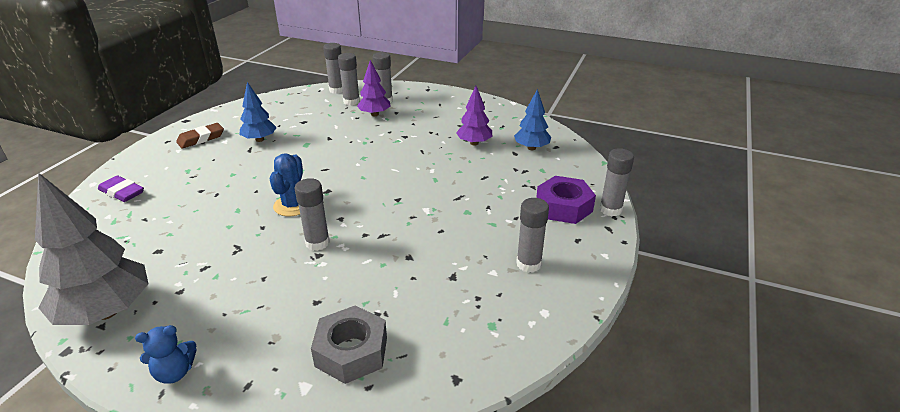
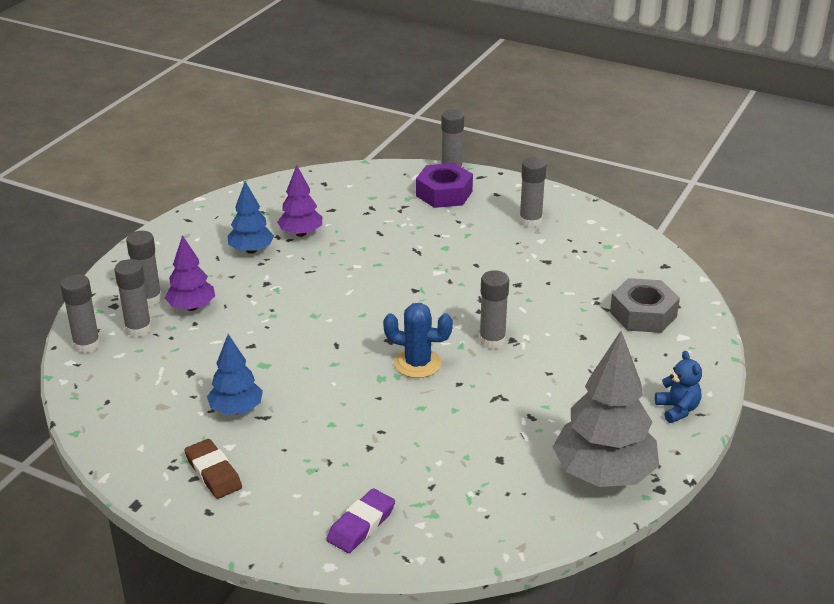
camera: 85 degrees left, 0 degrees up
(531, 148) = (323, 198): blue tree -> blue tree (251, 250)

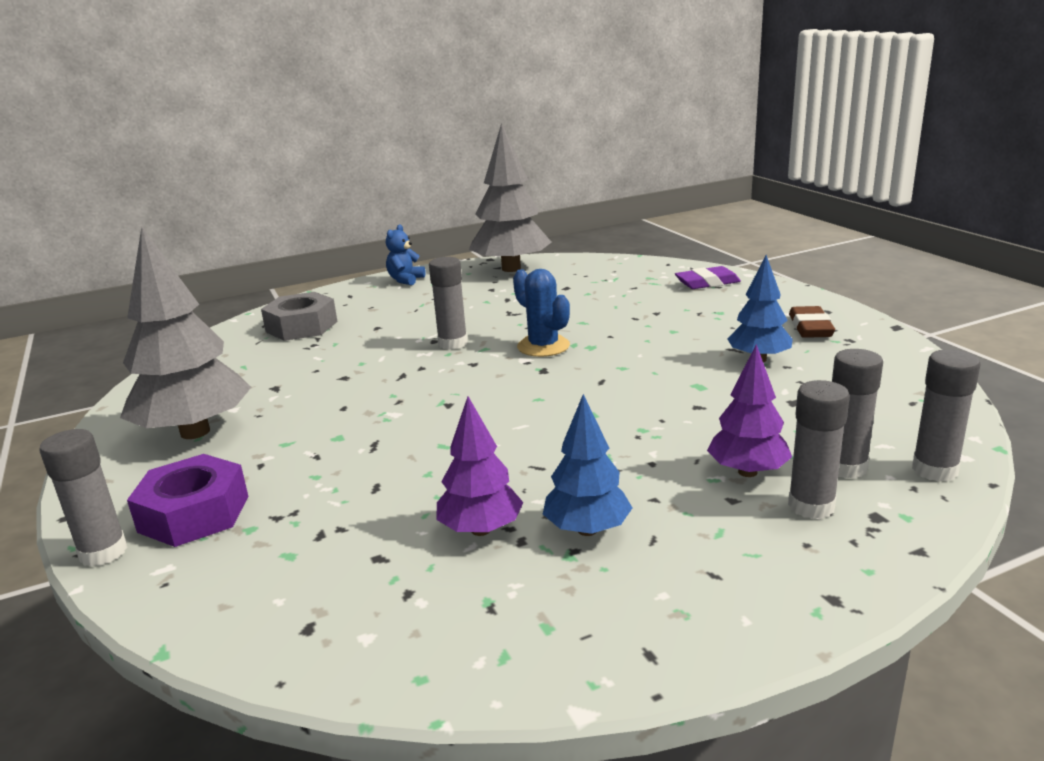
camera: 140 degrees left, 10 degrees down
(530, 221) = (195, 432): grey glue stick -> grey tree

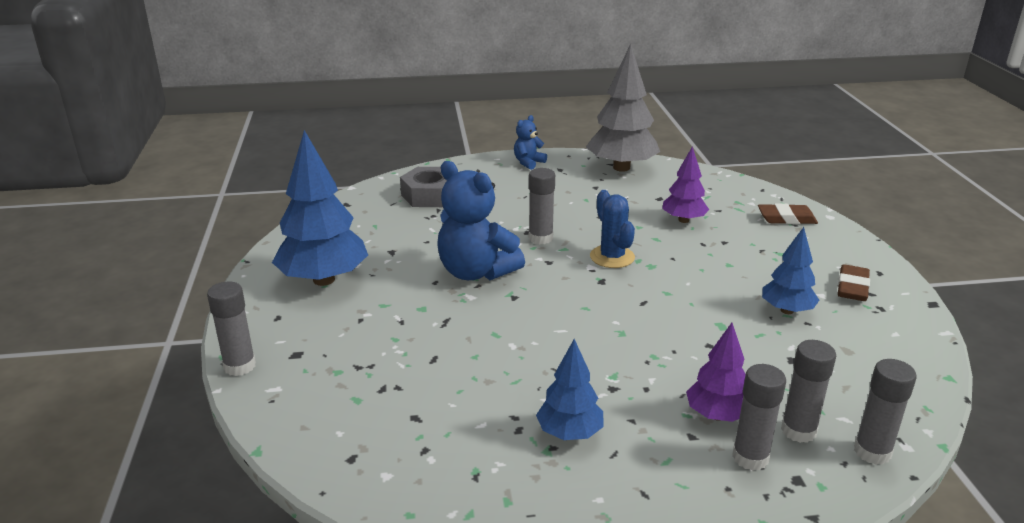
camera: 15 degrees right, 5 degrees up
(194, 513) = (304, 350): purple nut -> none
(195, 432) = (324, 279): grey tree -> blue tree
(390, 388) = (476, 272): none -> blue teddy bear
(480, 529) = (493, 413): purple tree -> purple tree (683, 220)
(707, 283) = (786, 218): purple eraser -> brown eraser

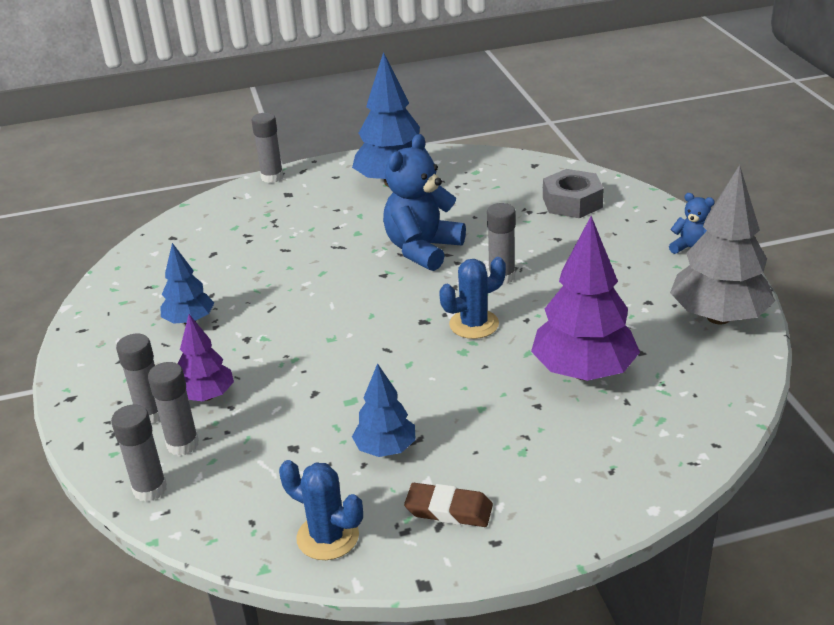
camera: 85 degrees right, 5 degrees up
(683, 220) = (583, 372): purple tree -> purple tree, size x1.77
(786, 218) = (625, 463): brown eraser -> none
(900, 343) = (327, 537): none -> blue cactus

